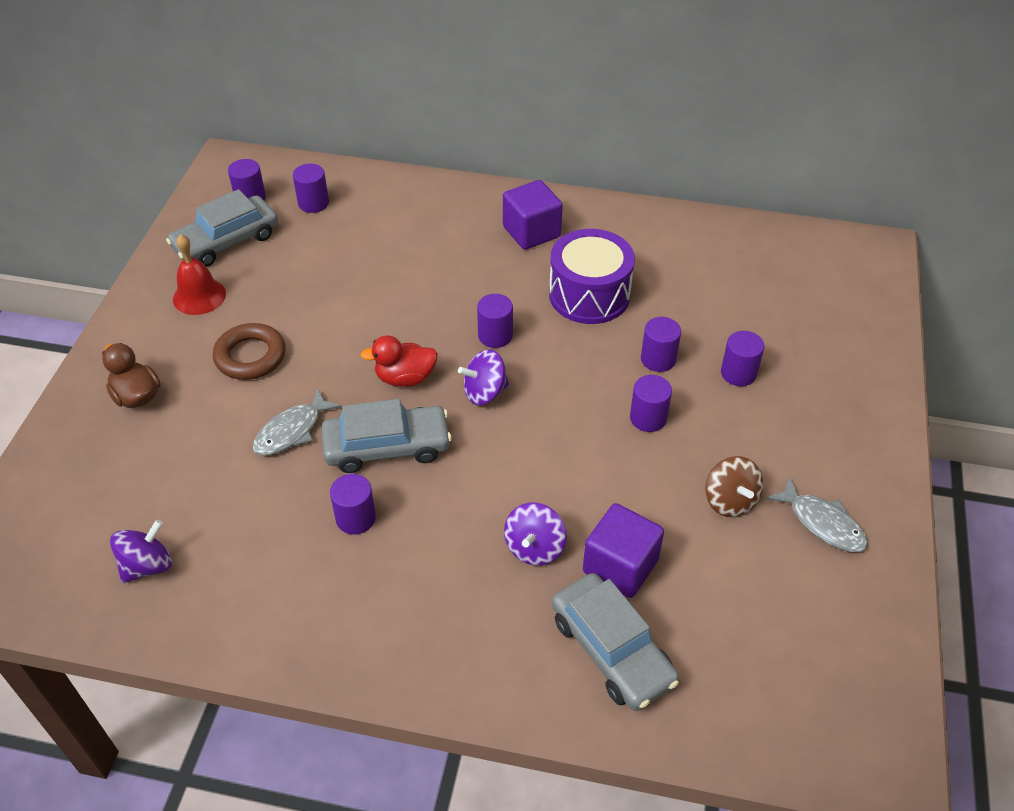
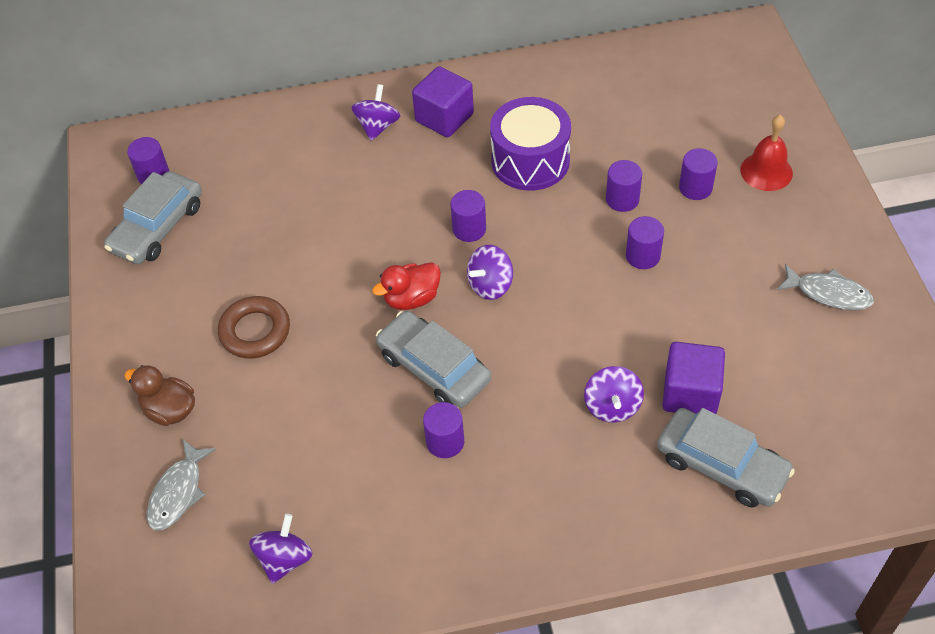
camera: 20 degrees left, 5 degrees up
(199, 296) = (167, 291): red bell -> red bell (766, 171)
(292, 431) = (339, 386): grey fish -> grey fish (178, 492)
(313, 203) = (220, 159): purple cylinder -> none
(387, 447) = (434, 367): grey car -> grey car turned 105 degrees counterclockwise
(466, 220) = (377, 126): none -> purple spinning top
(730, 501) = (747, 303): brown spinning top -> none

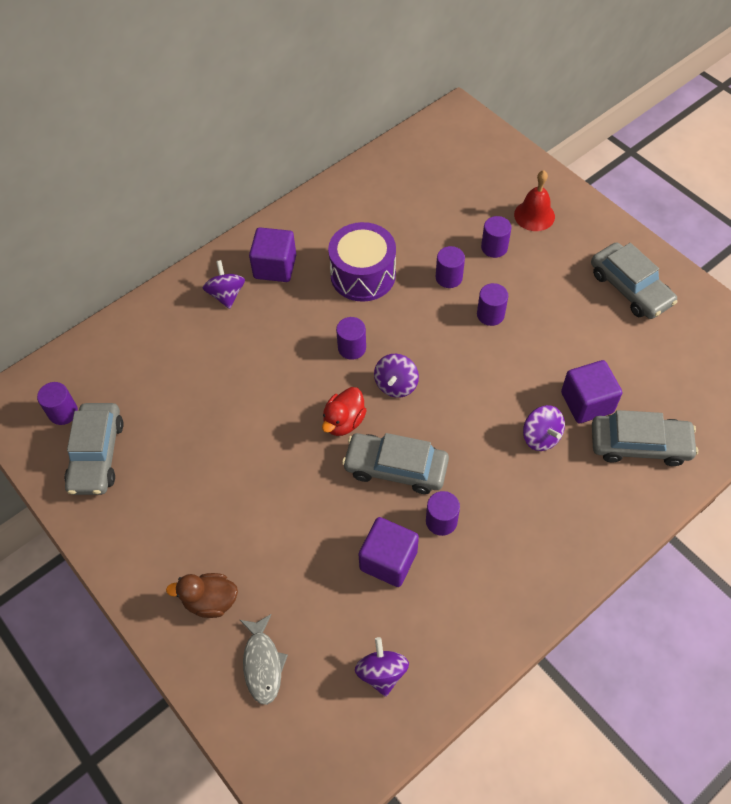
camera: 30 degrees left, 5 degrees up
(255, 331) = (238, 504): brown ring -> none
(365, 454) = (388, 560): none -> purple cube
(828, 293) = (630, 288): grey fish -> grey car

